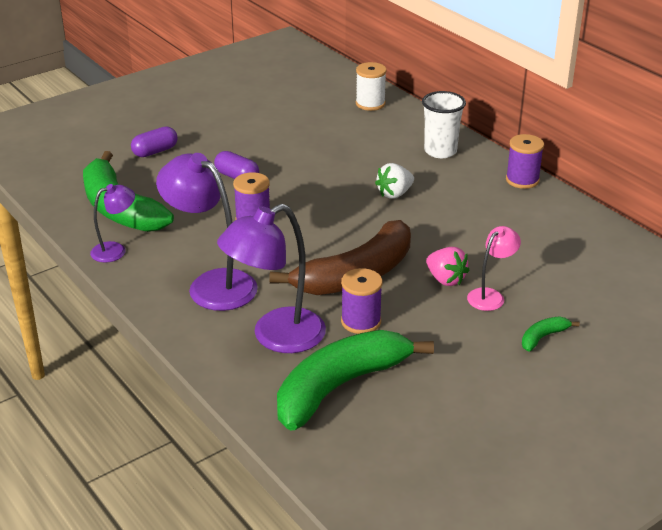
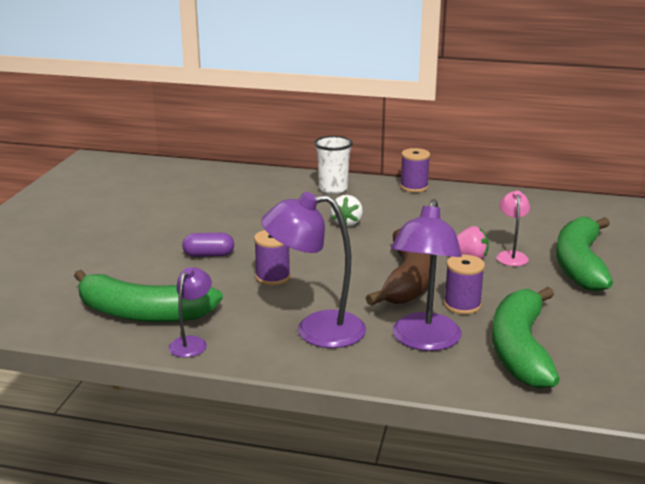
camera: 40 degrees left, 10 degrees down
(155, 151) = (104, 263): purple capsule -> none
(370, 104) = (232, 177): white spool -> none
(543, 337) = (580, 264): green banana -> green banana, size x2.48

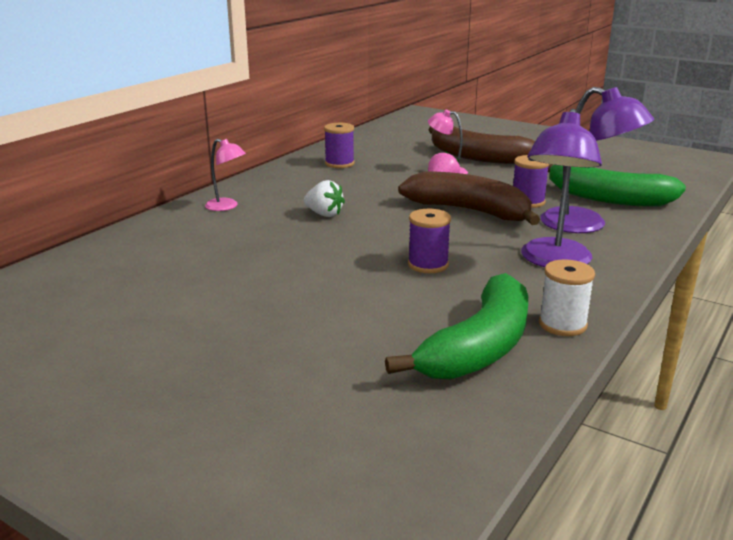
camera: 70 degrees left, 0 degrees up
(192, 343) = (562, 324): purple lamp -> white spool
(209, 255) = (344, 291): purple capsule -> none
(333, 189) = (227, 207): white cup -> pink lamp
(414, 187) = (266, 176): purple spool -> purple spool (339, 164)
(580, 264) = (476, 157): green banana -> brown banana

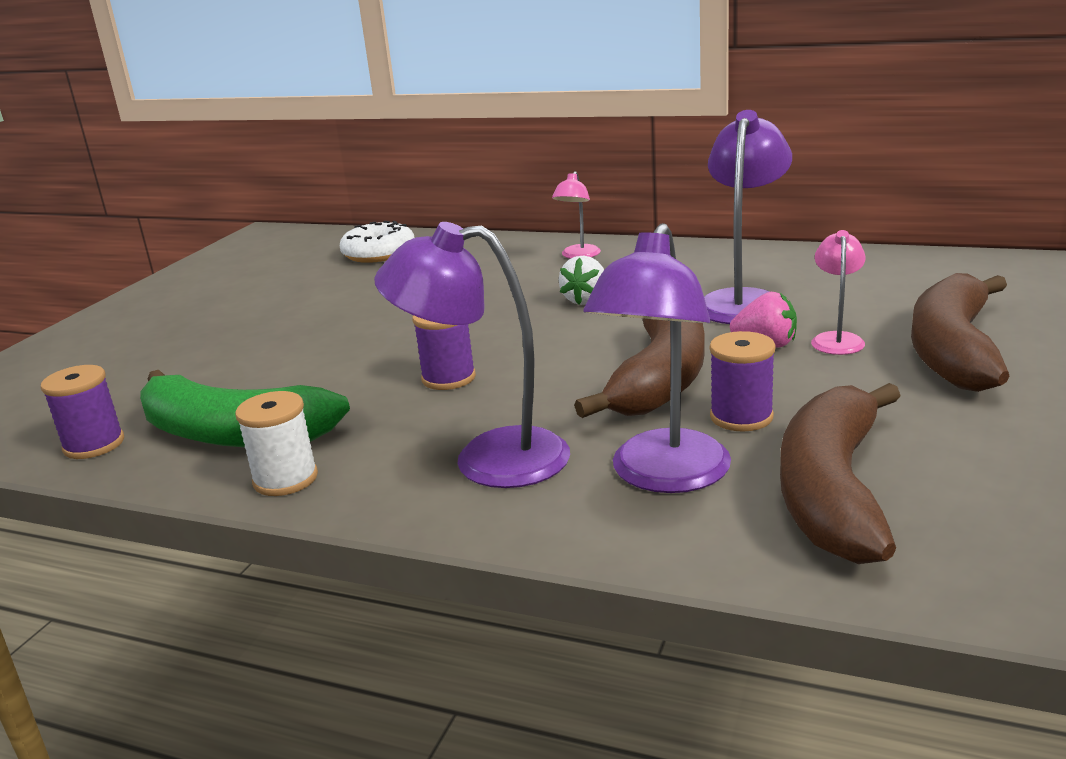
camera: 80 degrees right, 0 degrees up
(91, 277) = (379, 253): none -> white donut
(339, 164) = (793, 272): purple spool -> purple spool (94, 445)
(373, 179) = (743, 301): none -> purple lamp
(607, 198) = (832, 491): green banana -> brown banana

